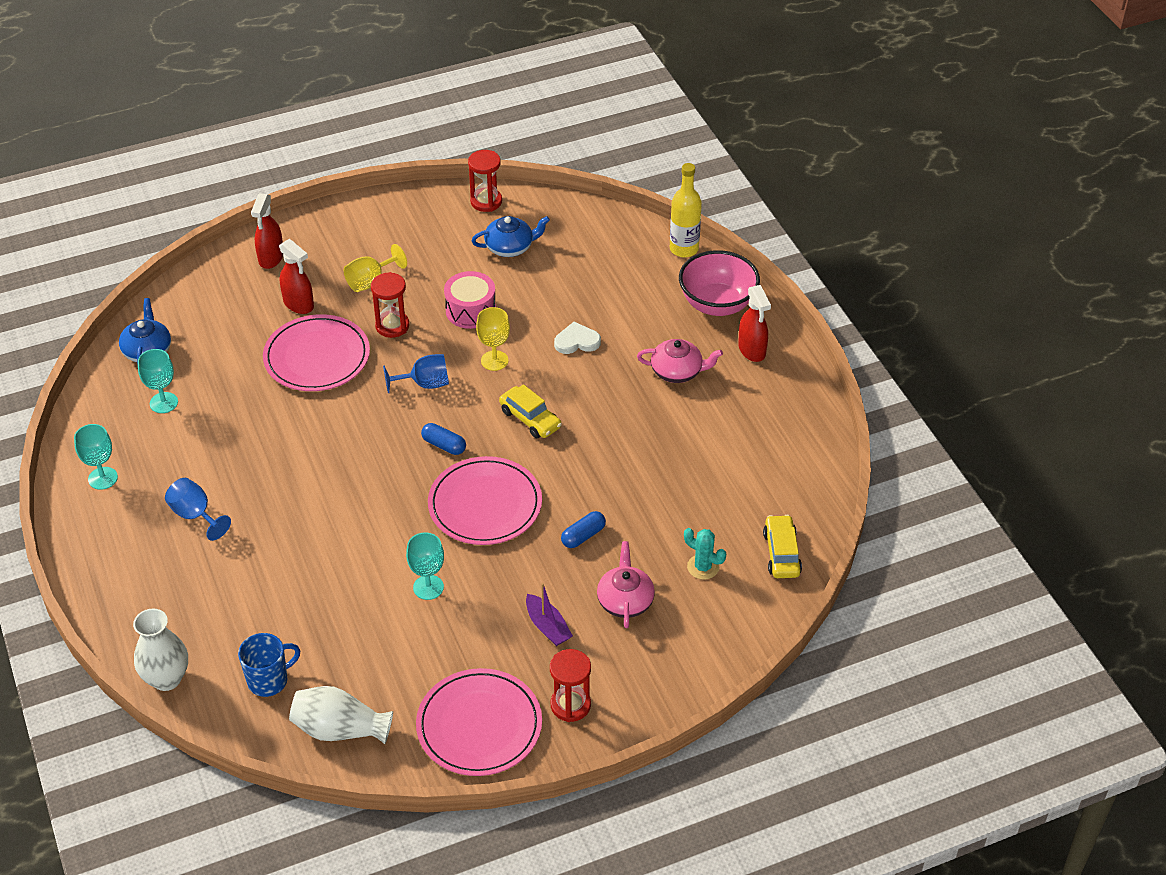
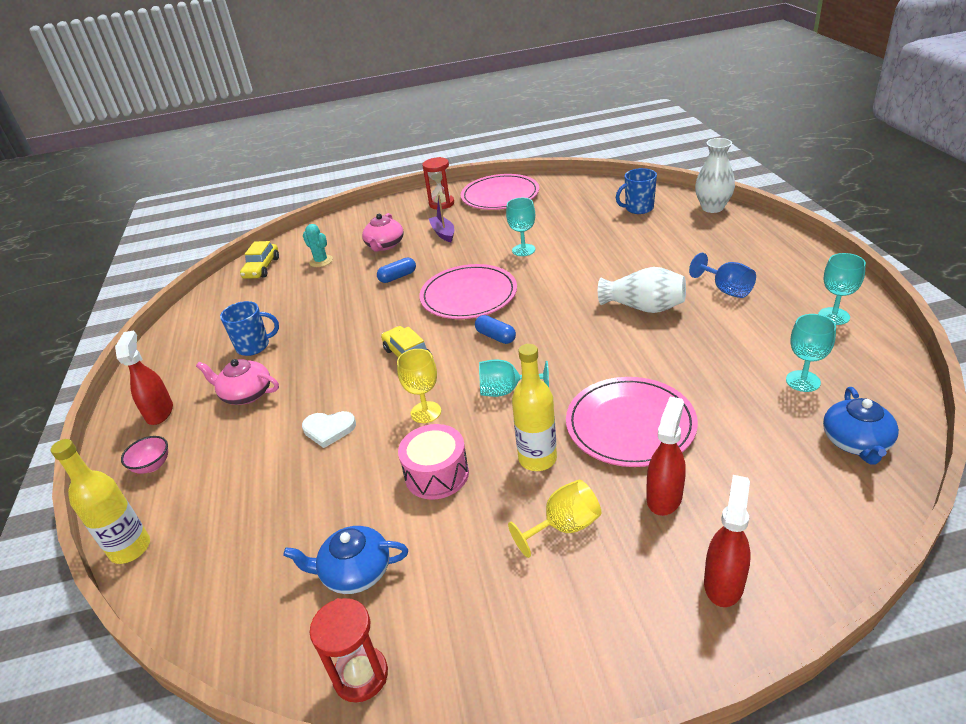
camera: 165 degrees left, 10 degrees down
(299, 304) = (664, 497): red spray bottle -> red spray bottle turned 60 degrees clockwise
(340, 729) = (588, 192): white vase -> white vase (644, 307)
(392, 326) = (537, 459): red hourglass -> yellow bottle
(424, 384) = (506, 391): blue goblet -> turquoise goblet
(706, 427) = (254, 346): none -> blue mug
(717, 304) = (152, 466): pink bowl -> pink bowl, size x0.47

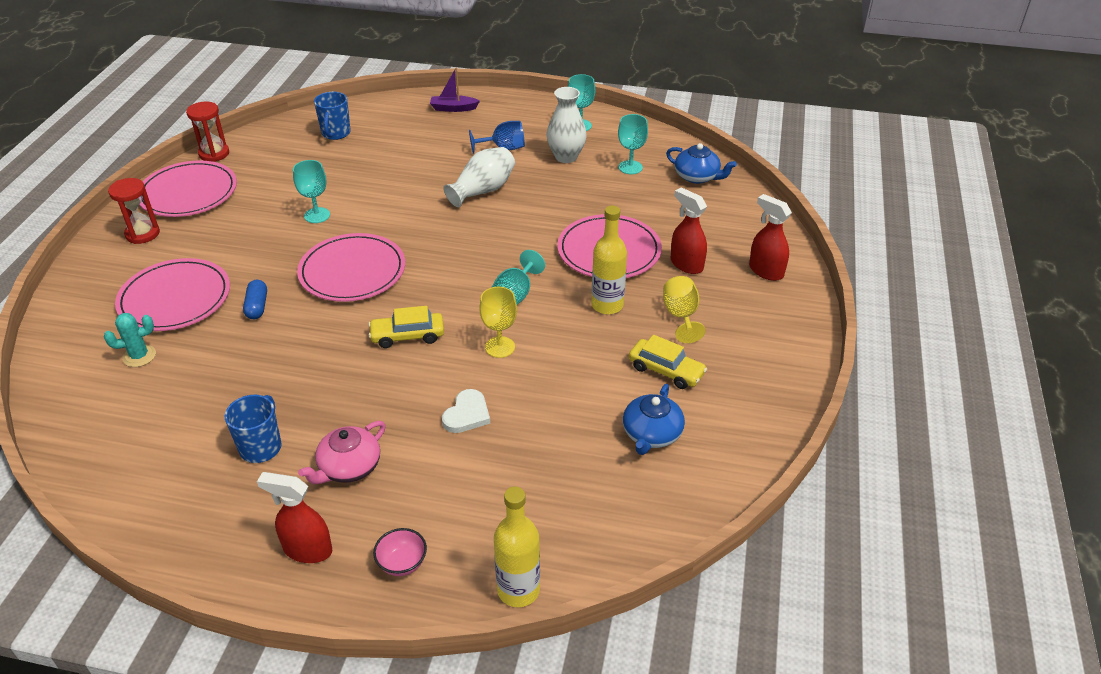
camera: 70 degrees left, 5 degrees up
(262, 268) = (81, 412): yellow car -> yellow car (666, 370)
(361, 675) = (745, 452): red hourglass -> red hourglass (214, 154)
(385, 245) = (175, 298): pink teapot -> pink plate
(437, 474) = (581, 362): pink drum -> none
(443, 233) = (211, 252): purple boat -> purple boat (453, 108)
(495, 337) = (436, 276): blue capsule -> none
(712, 208) = (387, 103): white vase -> white vase (566, 157)

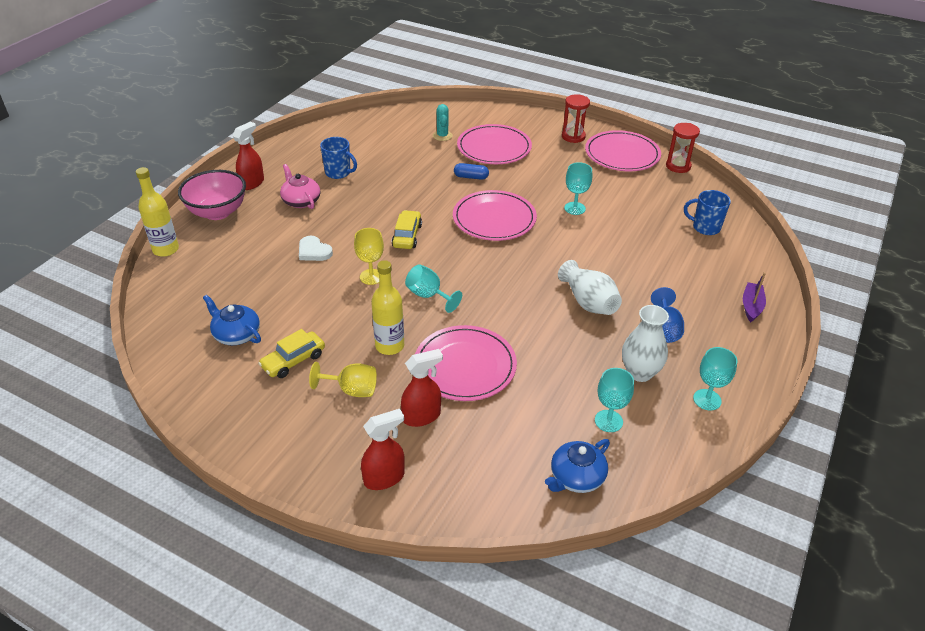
camera: 105 degrees right, 0 degrees up
(402, 563) = (217, 212): pink bowl -> pink bowl, size x2.13

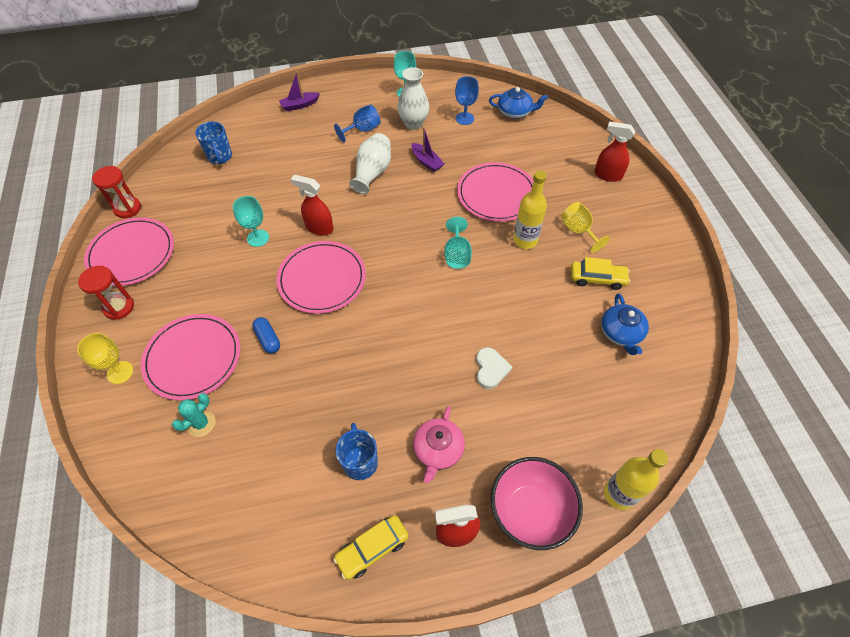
camera: 130 degrees left, 15 degrees up
(371, 277) = (475, 303): yellow goblet -> yellow goblet (120, 372)
(407, 236) = (403, 320): yellow car -> yellow car (372, 548)
(422, 416) = (554, 188): red spray bottle -> red spray bottle (319, 228)
(566, 346) = (426, 162): none -> purple boat
(608, 421) = (464, 118): turquoise goblet -> blue goblet

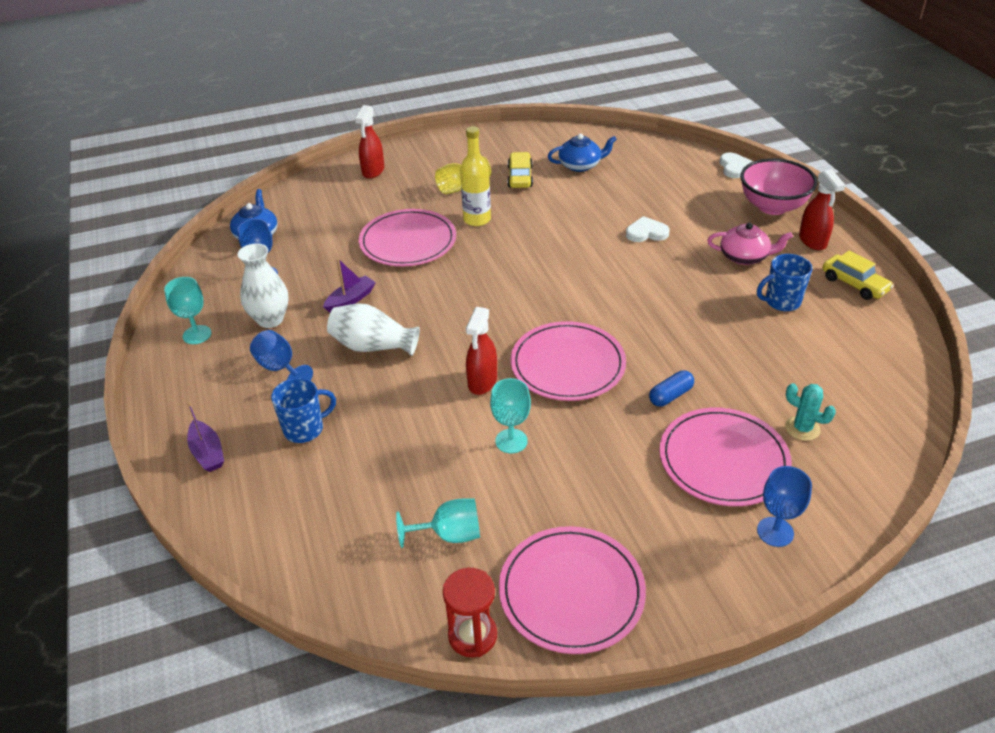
camera: 95 degrees left, 15 degrees down
(119, 307) = (675, 571): red hourglass -> none
(120, 372) = (775, 532): yellow goblet -> blue goblet
(220, 157) = (336, 532): blue mug -> blue mug (305, 429)
(457, 254) = (506, 263): turquoise goblet -> turquoise goblet (449, 534)
(619, 494) = (734, 167): yellow bottle -> white heart

